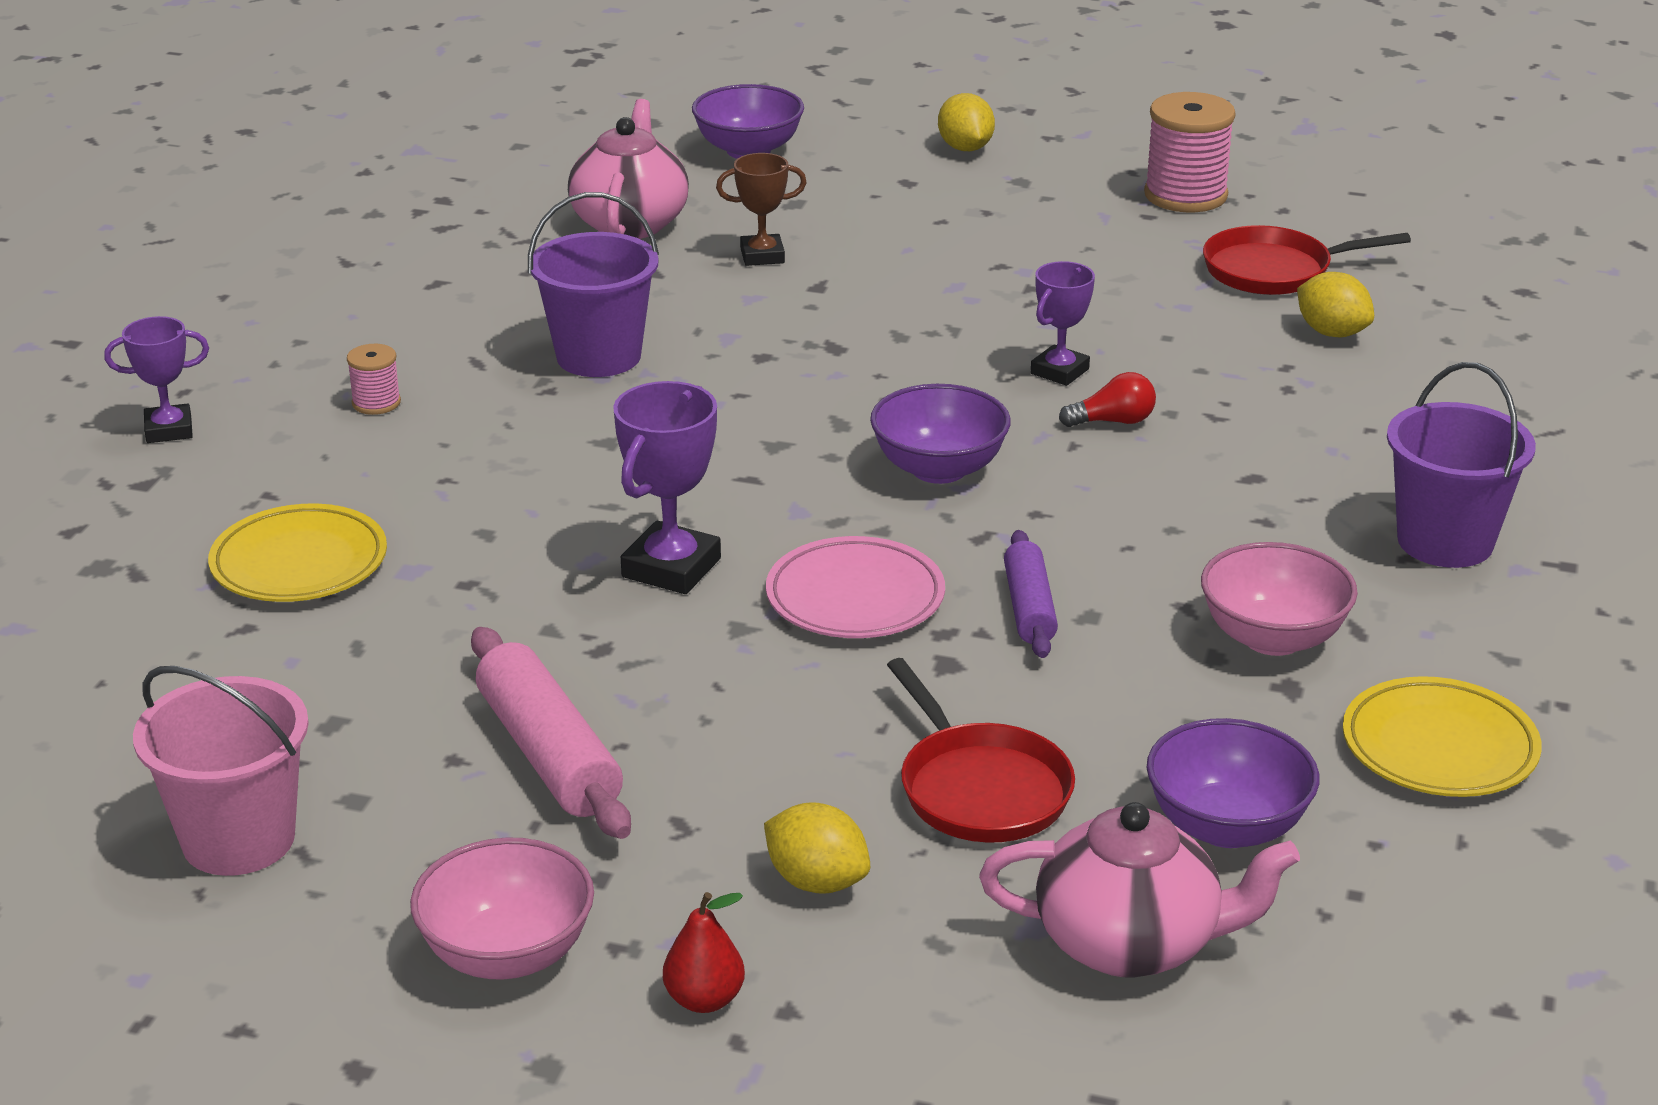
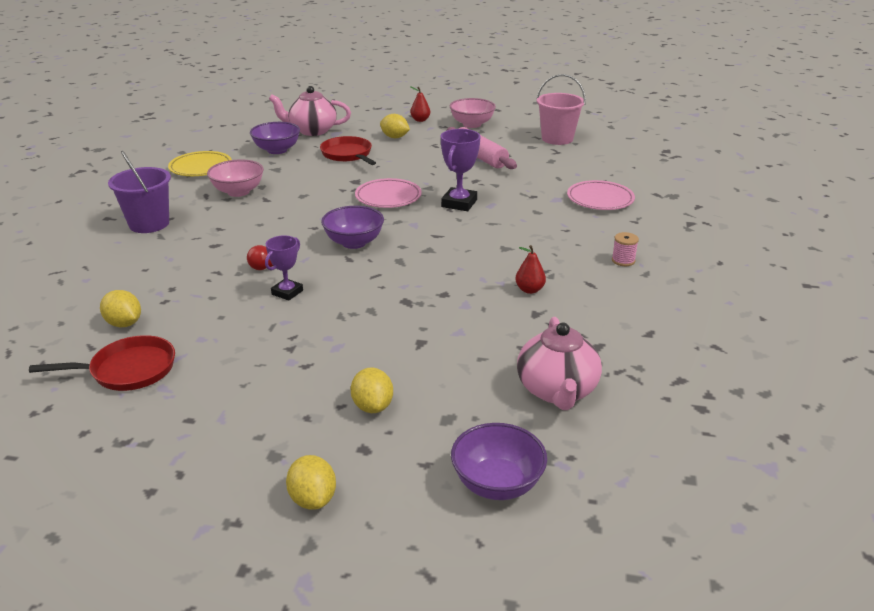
camera: 175 degrees right, 0 degrees up
(169, 430) = (705, 244): purple trophy -> none
(299, 563) = (600, 199): yellow plate -> pink plate
(598, 356) = (529, 290): purple bucket -> red pear
(762, 256) = (459, 365): brown trophy -> none
(896, 218) = (372, 406): none -> yellow lemon
(1029, 608) = (324, 197): purple rolling pin -> none
(1185, 195) = (150, 445): pink spool -> none

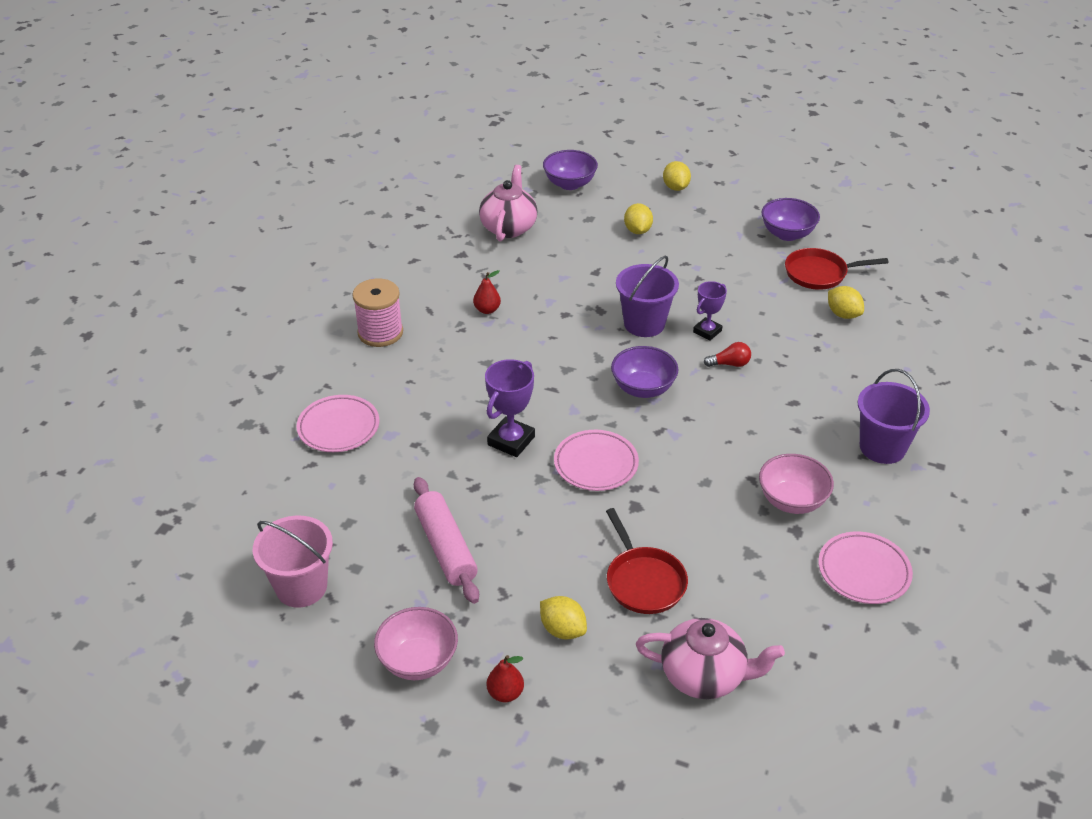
camera: 170 degrees left, 10 degrees up
(201, 168) = (863, 571): yellow plate -> pink plate
(277, 150) = (757, 611): purple bowl -> purple bowl (787, 234)
(356, 293) = (644, 324): none -> purple bucket
(623, 260) = (380, 333): pink spool -> pink spool, size x1.98

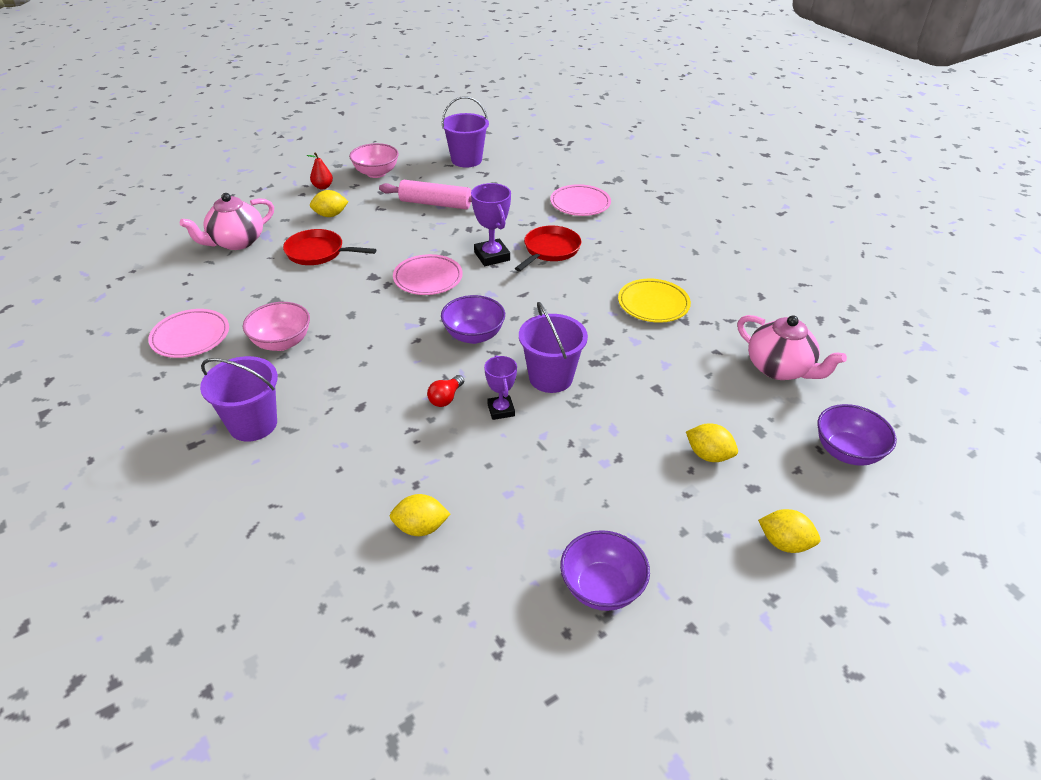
camera: 125 degrees right, 0 degrees up
(301, 587) = (466, 160): pink bucket -> purple bucket
(380, 333) = (669, 248): pink spool -> none
(487, 310) = (653, 304): red pear -> yellow plate
(819, 273) = (502, 560): red pan -> red pan (550, 250)

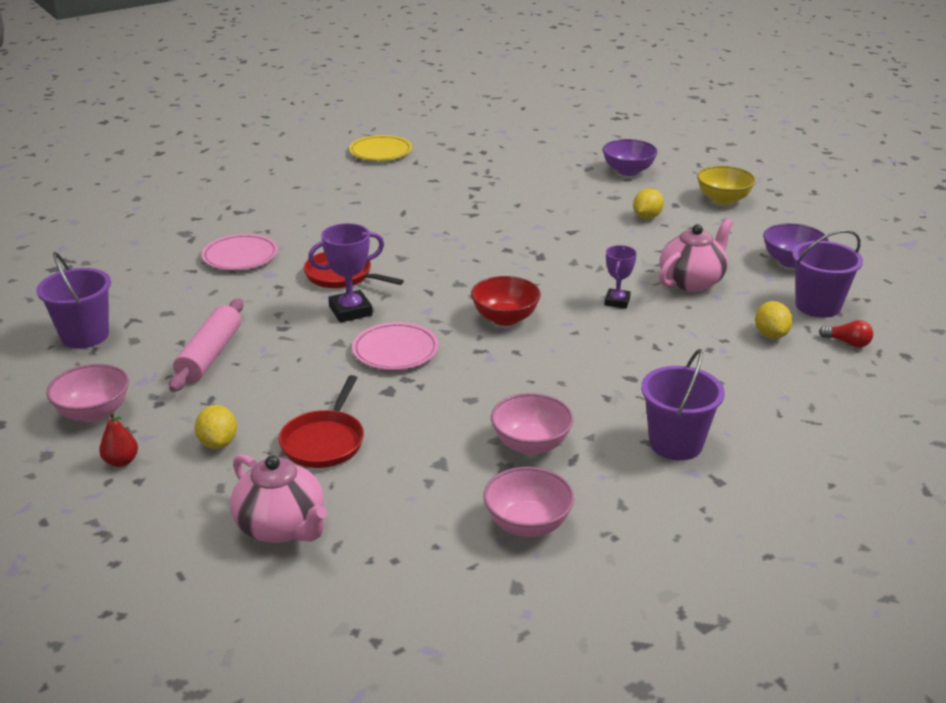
camera: 90 degrees left, 10 degrees down
(191, 337) = (527, 524): pink plate -> pink bowl
(446, 398) = (607, 330): red light bulb -> red light bulb (847, 343)
(473, 335) = (505, 318): purple bowl -> red bowl
(501, 410) = (617, 301): purple trophy -> purple trophy turned 60 degrees counterclockwise
(550, 378) = (566, 277): purple bucket -> purple bucket (818, 306)
(653, 304) = (447, 226): yellow plate -> yellow plate (380, 152)
(779, 368) = (537, 183): pink teapot -> pink teapot (692, 281)
(784, 543) = (723, 199): yellow lemon -> yellow bowl

